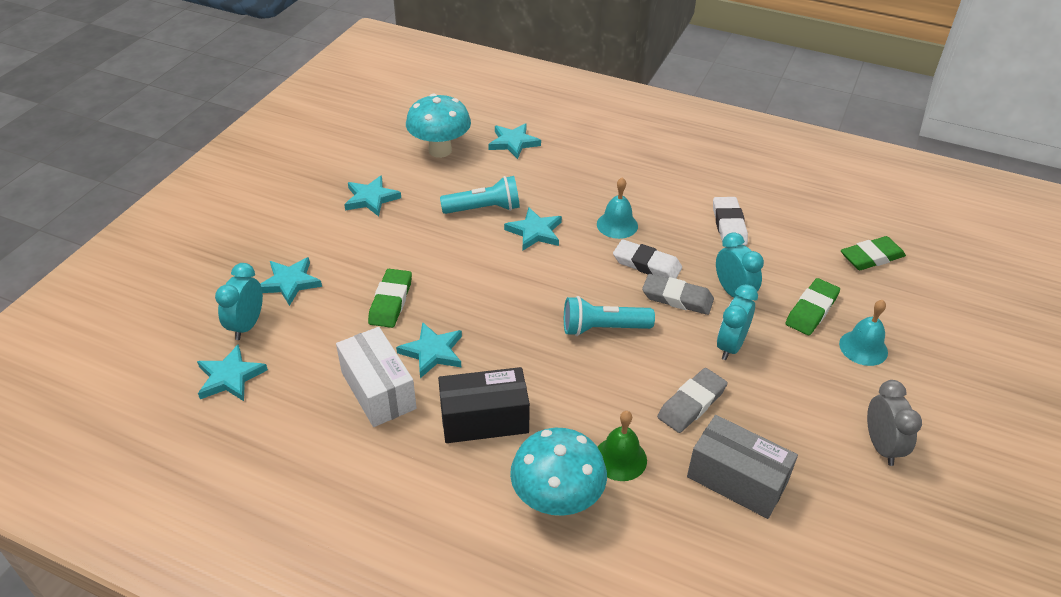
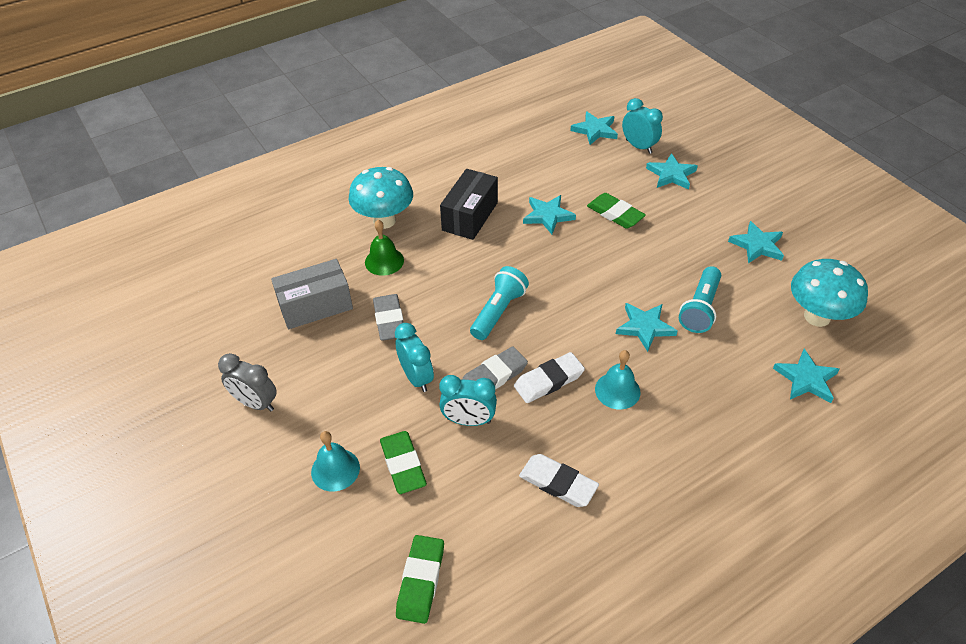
camera: 125 degrees right, 5 degrees up
(378, 390) = (533, 182): white box -> none

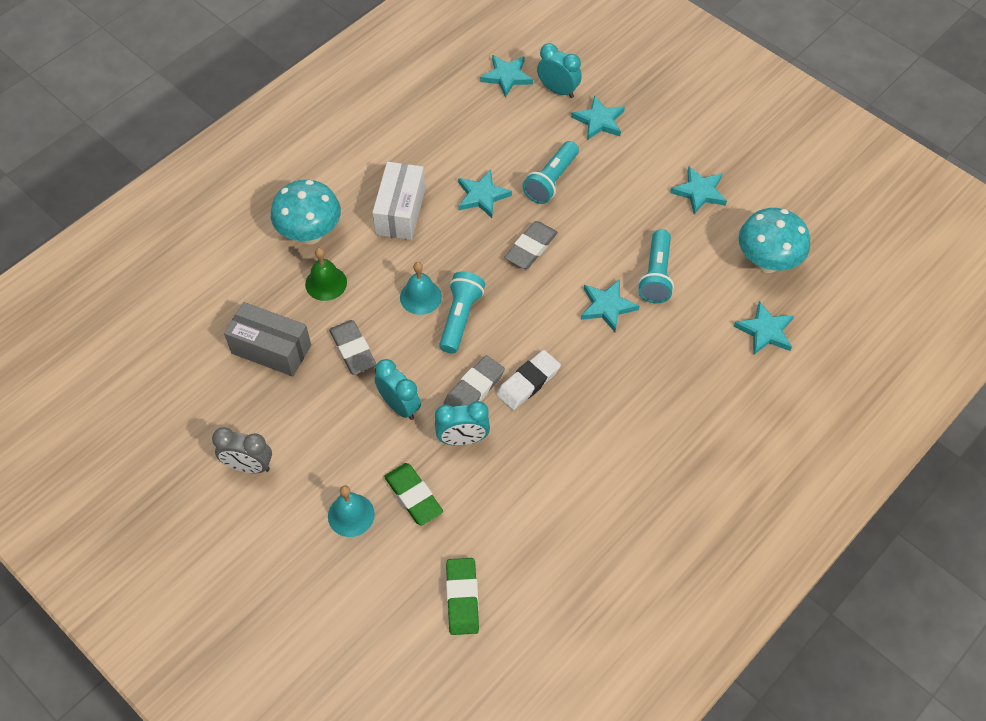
camera: 15 degrees left, 10 degrees up
(315, 306) = (271, 349): grey box -> grey box turned 60 degrees clockwise
(470, 216) = (400, 212): black box -> white box
(558, 483) = (561, 482): white eraser -> none
(582, 264) = (531, 248): none -> grey eraser
(615, 214) = (551, 181): green eraser -> turquoise flashlight
(617, 390) = (595, 379): turquoise bell -> turquoise bell (420, 297)

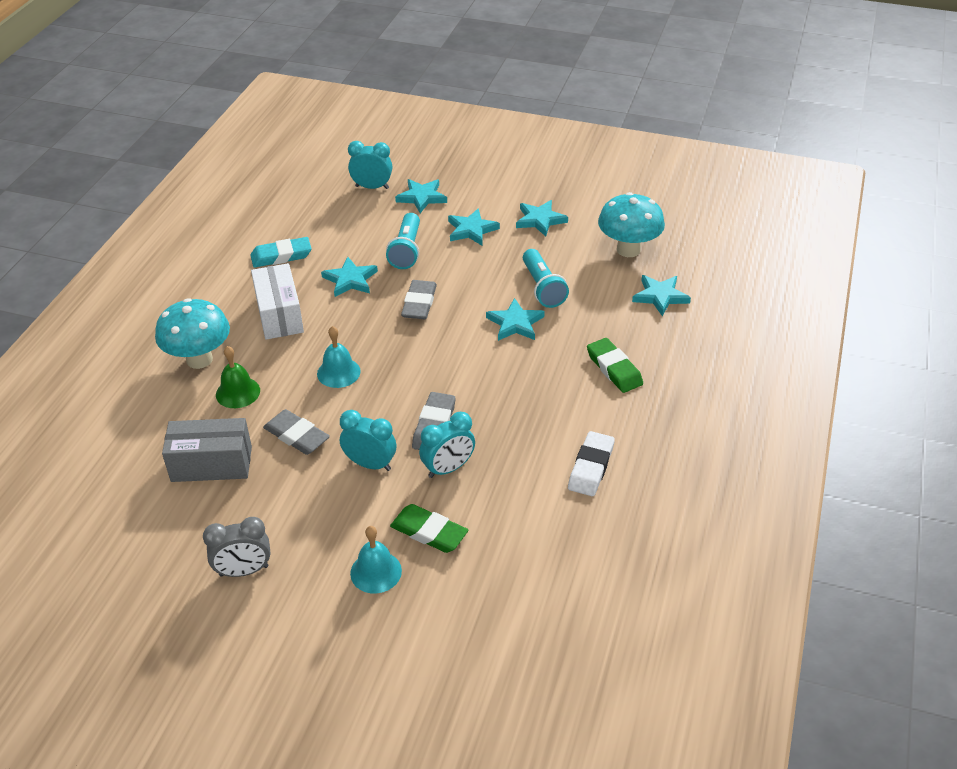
camera: 25 degrees left, 15 degrees down
(434, 144) = (281, 256): none -> turquoise eraser
(460, 318) = (386, 376): turquoise flashlight -> none
(462, 598) = (529, 598): green eraser -> green eraser (614, 369)
(507, 76) = (320, 190): turquoise star -> turquoise star (471, 230)
(528, 382) = (481, 403): white eraser -> white eraser (591, 467)

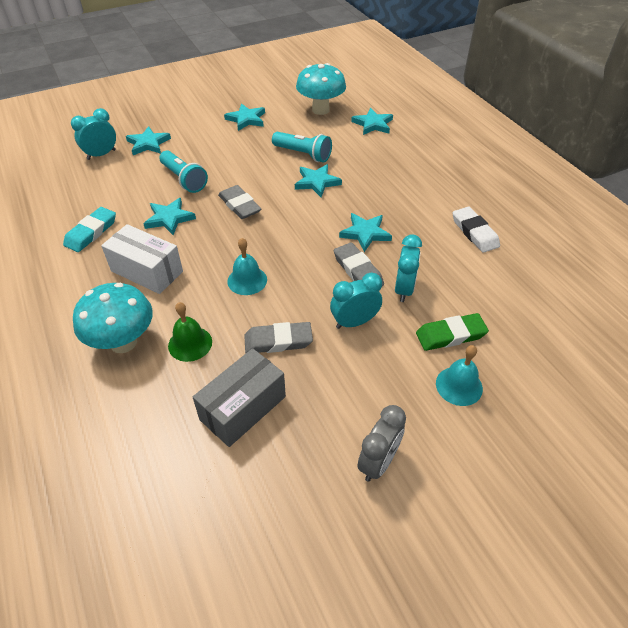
camera: 45 degrees left, 5 degrees up
(471, 230) = (211, 145): turquoise star -> turquoise star (365, 233)
(614, 369) = (406, 174): green eraser -> none

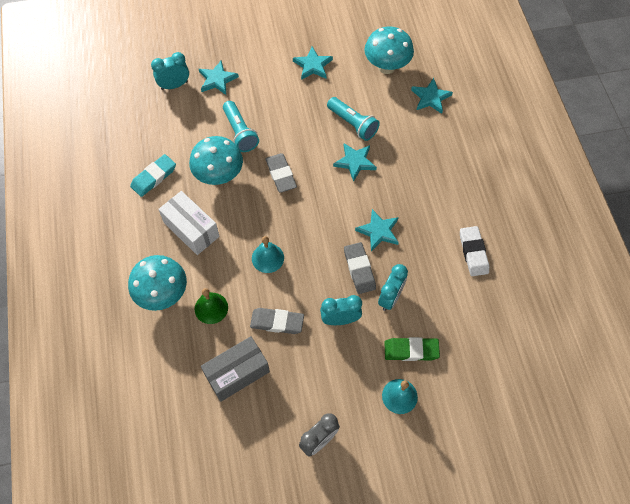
camera: 15 degrees right, 15 degrees up
(169, 218) = (219, 176): turquoise star -> turquoise mushroom

